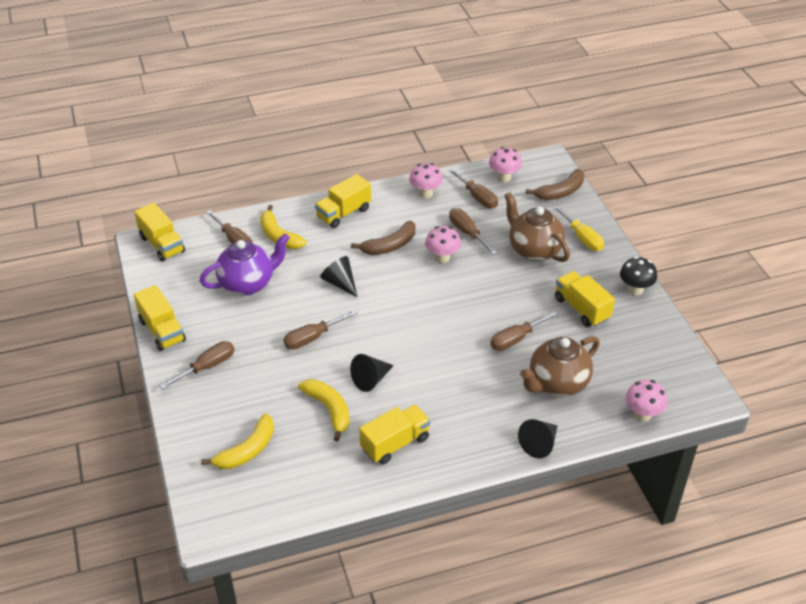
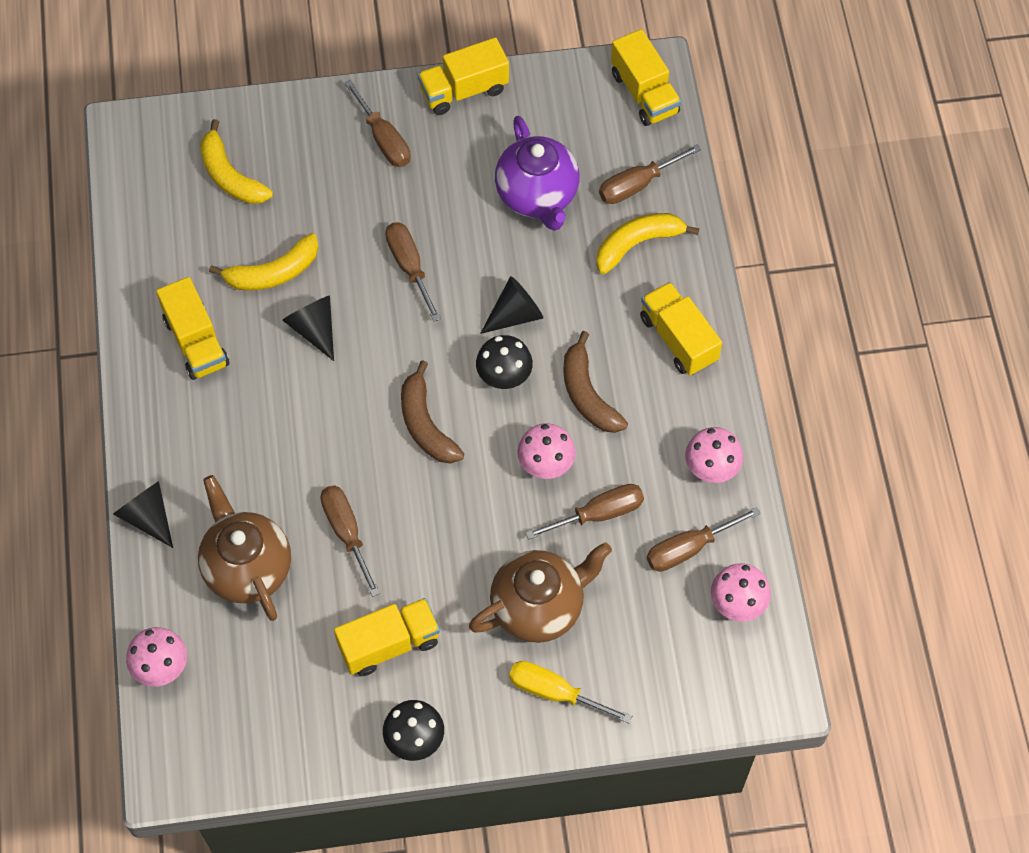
camera: 100 degrees right, 20 degrees up
(162, 244) = (644, 93): yellow truck -> yellow truck turned 90 degrees counterclockwise
(386, 282) = (504, 377): none -> black mushroom
(560, 192) = (683, 690): brown banana -> brown banana (425, 424)
(582, 238) = (554, 692): yellow screwdriver -> yellow screwdriver turned 45 degrees clockwise

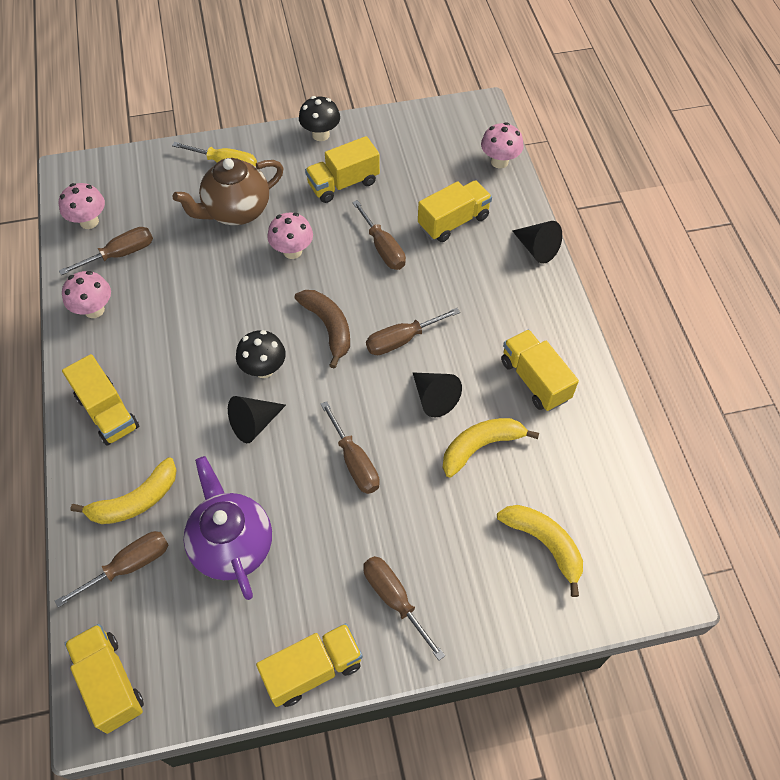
camera: 175 degrees right, 5 degrees down
(247, 568) = (453, 221): brown teapot -> yellow truck
(546, 465) = (229, 304): pink mushroom -> pink mushroom (292, 251)
(587, 394) = (192, 360): brown banana -> none
(599, 514) = (188, 272): brown screwdriver -> brown screwdriver (401, 340)

